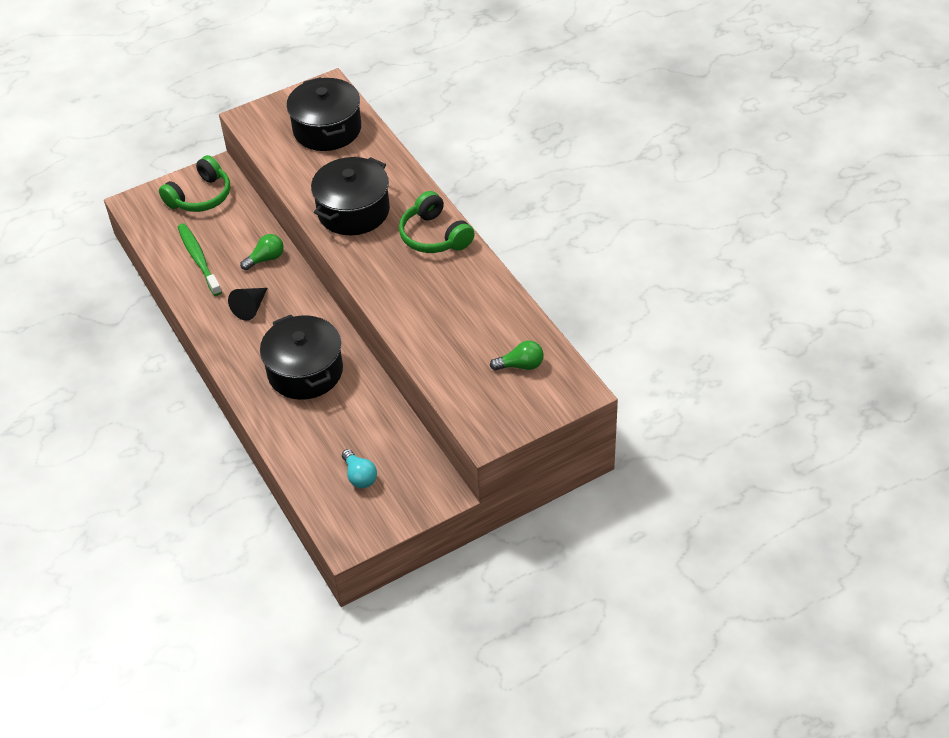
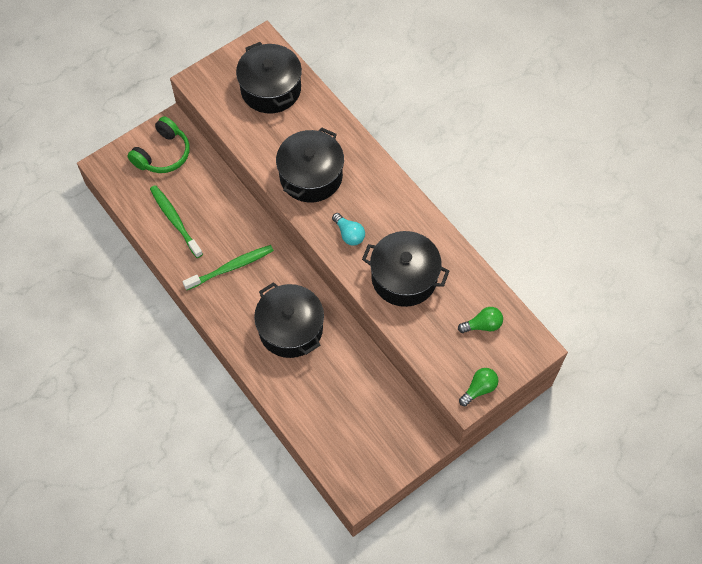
camera: 10 degrees left, 15 degrees up
(251, 308) = (231, 267): black cone -> green toothbrush
(266, 259) = (234, 216): green light bulb -> green light bulb (479, 389)
(359, 476) = (356, 429): turquoise light bulb -> turquoise light bulb (349, 234)
(434, 236) = (386, 197): green headphones -> none
(438, 313) = (404, 277): none -> black pot

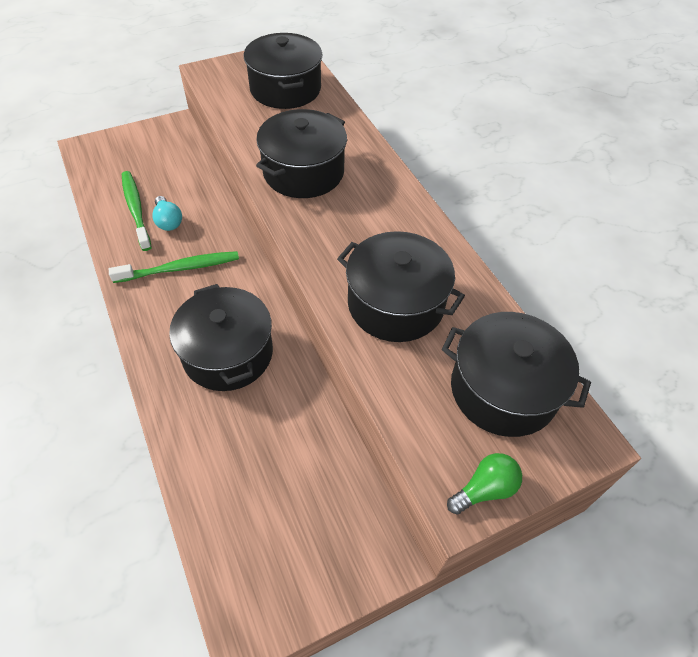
camera: 10 degrees right, 10 degrees down
(163, 154) = (153, 147): green headphones -> none
(349, 234) = (332, 240): turquoise light bulb -> turquoise light bulb (168, 221)
(482, 325) = (503, 390): green light bulb -> black pot

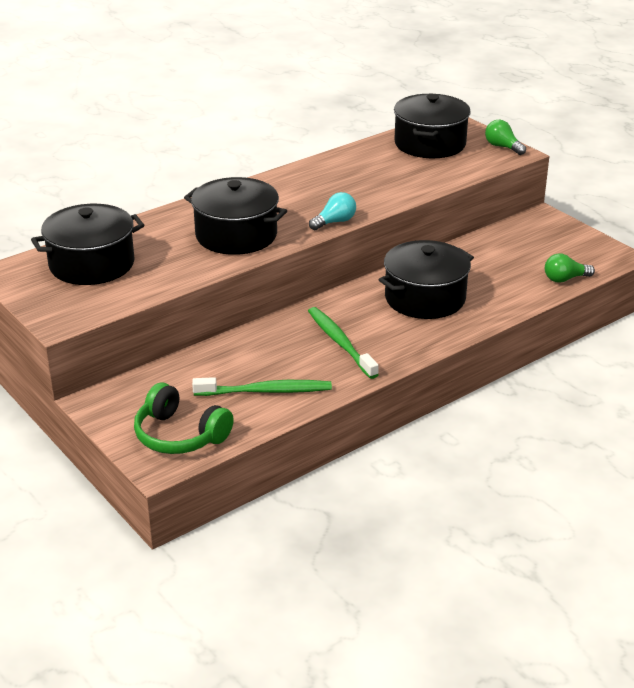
camera: 100 degrees left, 20 degrees down
(110, 159) = (179, 435): none -> green headphones
(136, 210) = (265, 391): green toothbrush -> green toothbrush turned 150 degrees counterclockwise
(168, 221) = (276, 365): turquoise light bulb -> turquoise light bulb (335, 222)
(211, 522) = (565, 279): none -> green light bulb
(395, 304) = (377, 181): black pot -> none

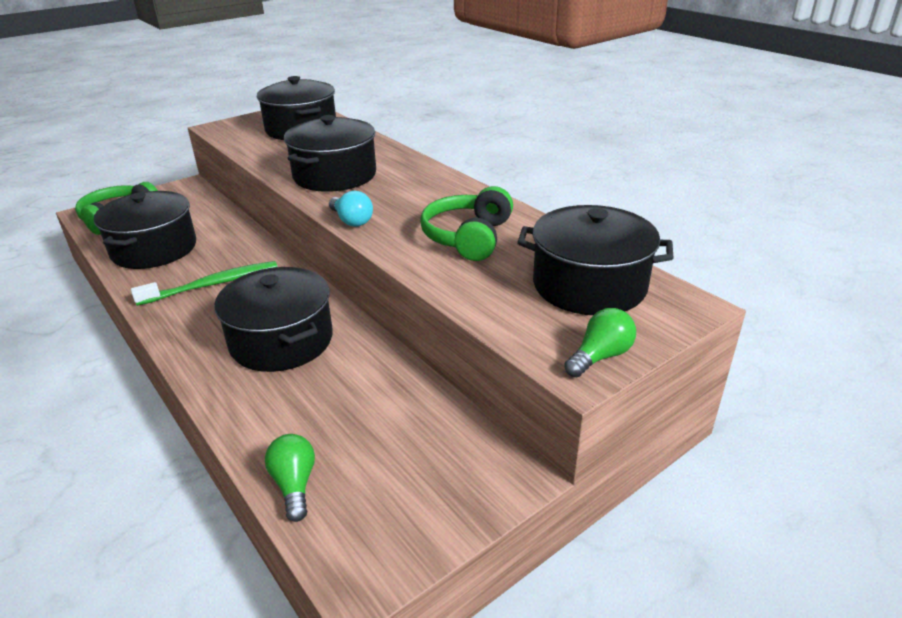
camera: 90 degrees right, 0 degrees up
(265, 391) = (154, 249): green toothbrush -> black pot
(365, 177) = (468, 237): none -> green headphones

